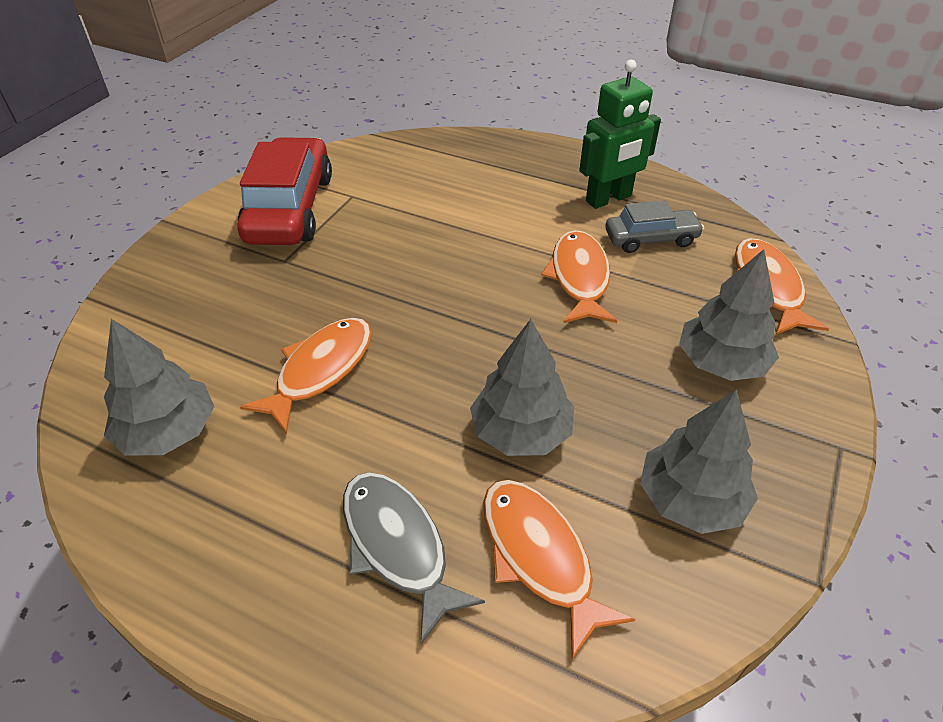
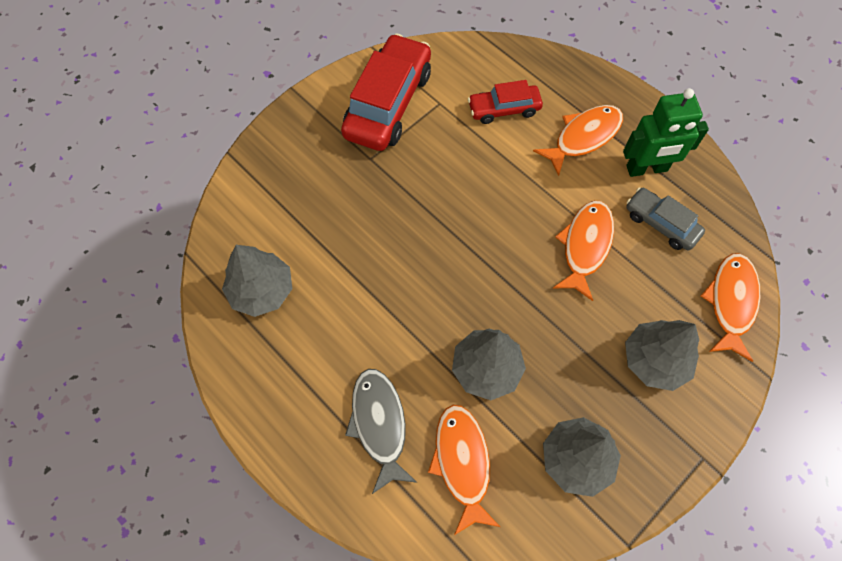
camera: 20 degrees right, 20 degrees up
(320, 370) = (369, 272): orange fish -> orange fish (583, 137)
(428, 185) = (504, 109): none -> red car
(651, 239) = (661, 224): grey car -> grey car turned 150 degrees counterclockwise

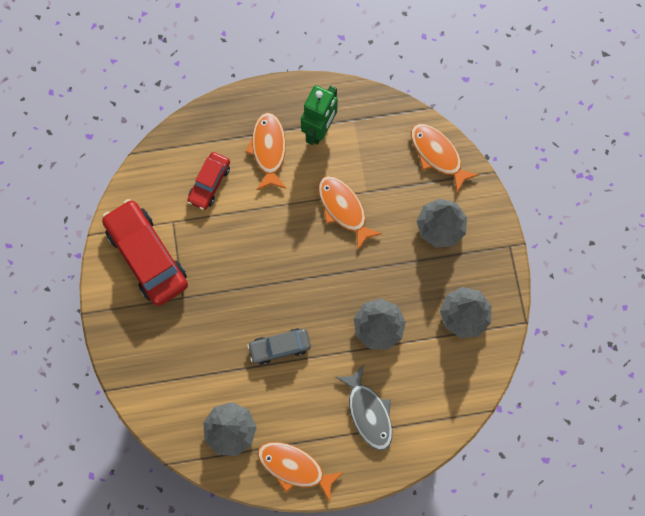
camera: 55 degrees left, 10 degrees up
(379, 424) = (368, 412): grey fish -> grey fish turned 135 degrees counterclockwise
(462, 463) = (423, 380): orange fish -> orange fish (294, 467)
(661, 224) = (361, 152): grey car -> grey car (279, 347)

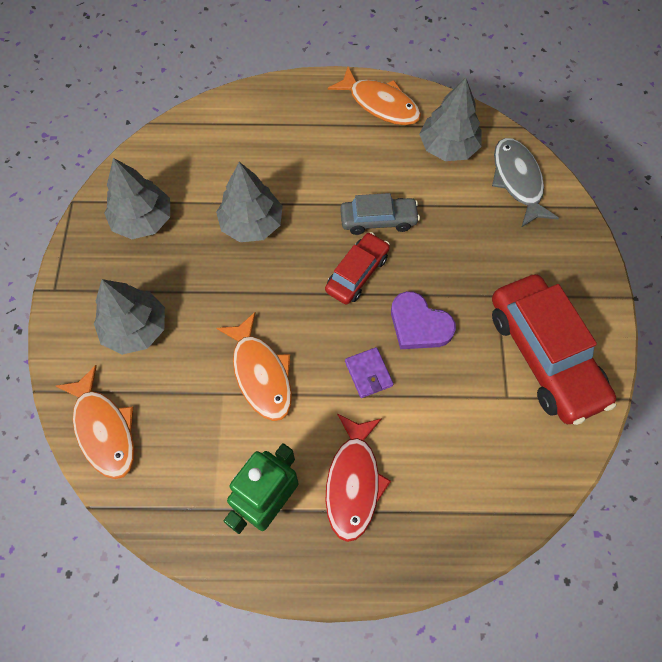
camera: 170 degrees left, 10 degrees down
(209, 183) = (449, 444): red car -> red car (357, 273)
(238, 264) = (419, 325): none -> purple heart
(268, 150) = (353, 482): orange fish -> red fish
(269, 222) = (368, 373): none -> purple wallet
(368, 412) = (286, 140): grey fish -> grey fish (518, 181)

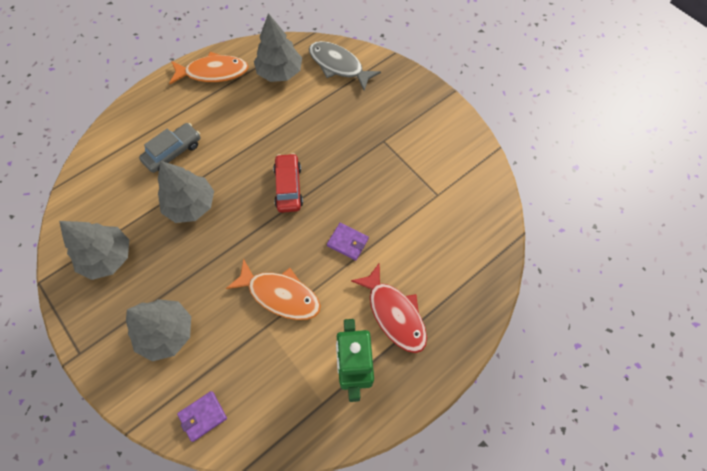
camera: 40 degrees left, 0 degrees up
(104, 429) = (203, 416): orange fish -> purple wallet
(378, 220) = (274, 145): grey car -> grey car (173, 152)
(419, 325) = (353, 190): purple heart -> none
(544, 355) = (437, 156): red car -> none

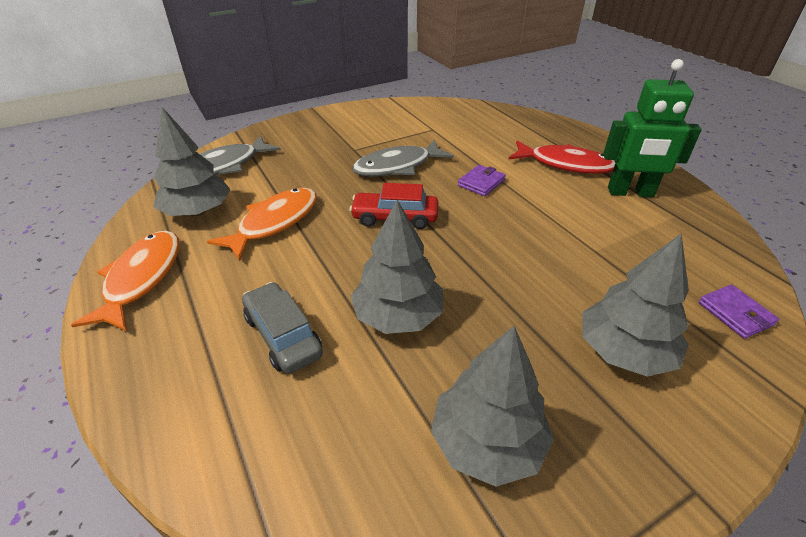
camera: 80 degrees left, 25 degrees down
(280, 294) = (550, 235): orange fish -> orange fish (274, 223)
(361, 177) = (397, 166): none -> grey fish
(394, 313) = (565, 164): red fish -> red fish turned 45 degrees clockwise

